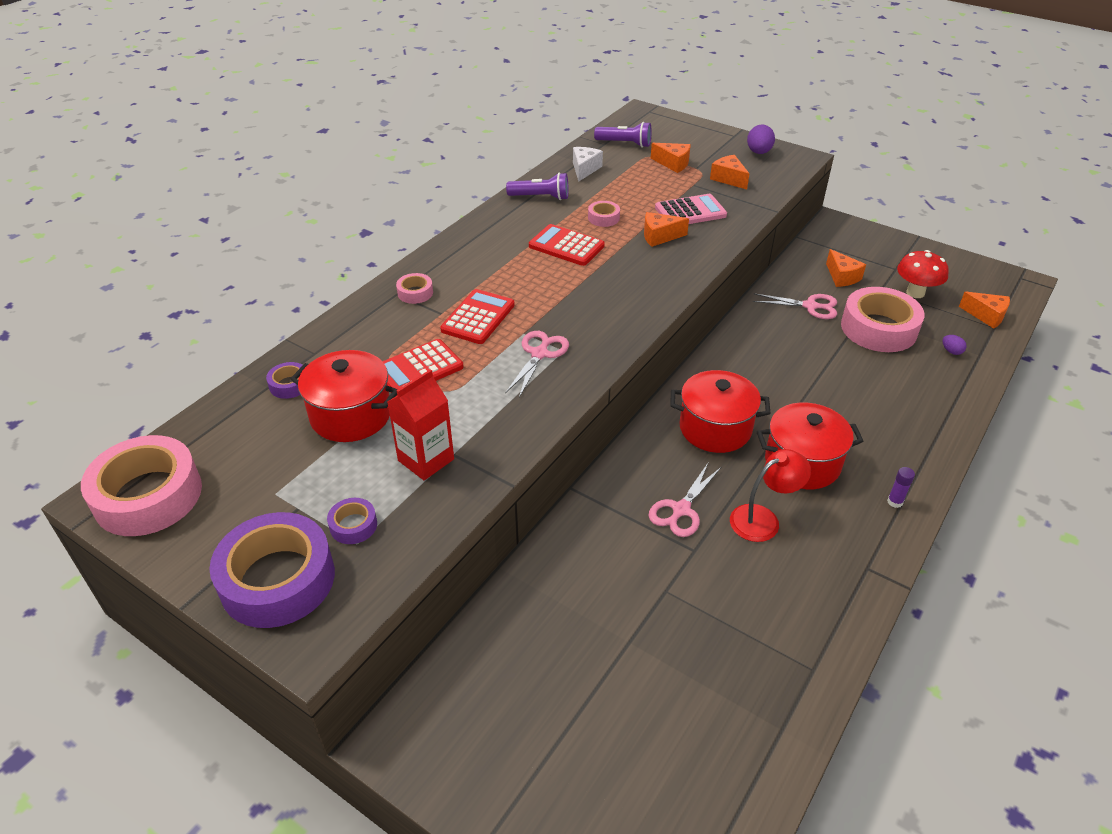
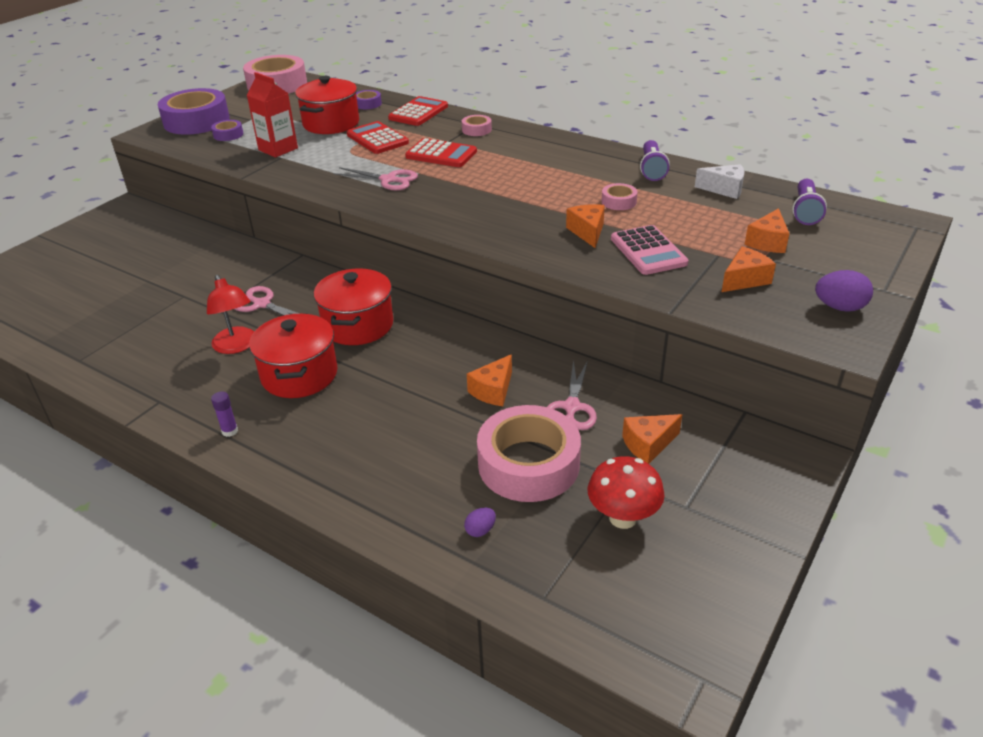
camera: 90 degrees right, 5 degrees down
(566, 246) = (558, 185): red calculator -> red calculator (418, 112)
(986, 316) = (573, 594): orange cheese -> orange cheese (493, 390)

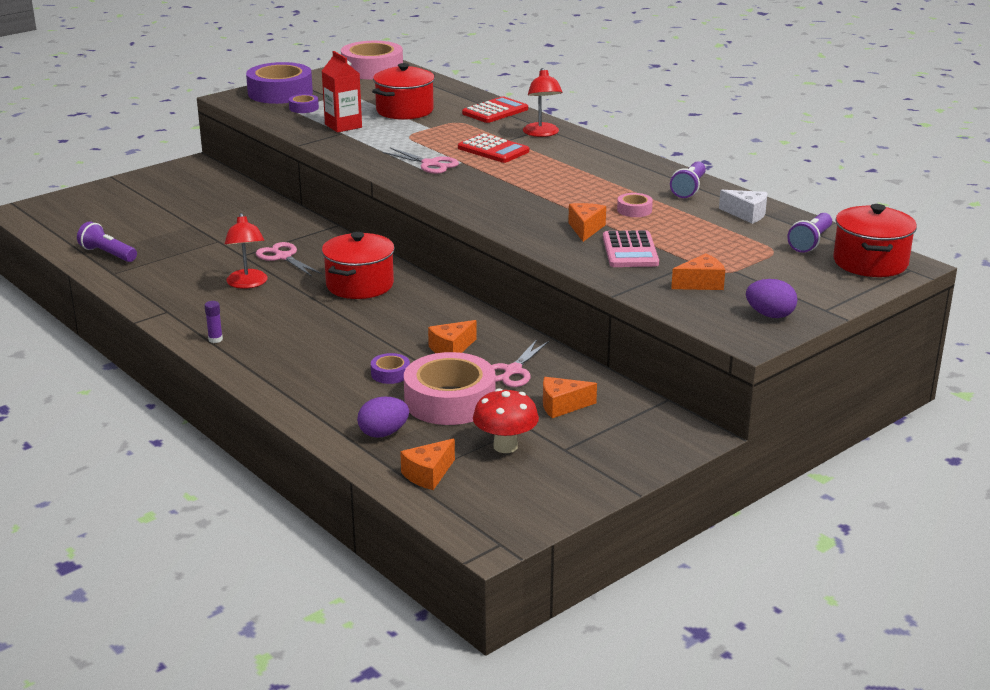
camera: 15 degrees right, 10 degrees down
(65, 335) = (107, 254): none -> purple flashlight
(299, 375) = (290, 312): red pot -> red pot (870, 262)
(367, 104) = (450, 97): purple tape -> purple tape (390, 374)
(377, 139) = (441, 129): red calculator -> none
(476, 130) = (542, 133): pink tape -> red lamp
(480, 530) = (383, 433): purple egg -> purple egg, size x1.77
(767, 242) = (749, 260): orange cheese -> orange cheese (428, 474)

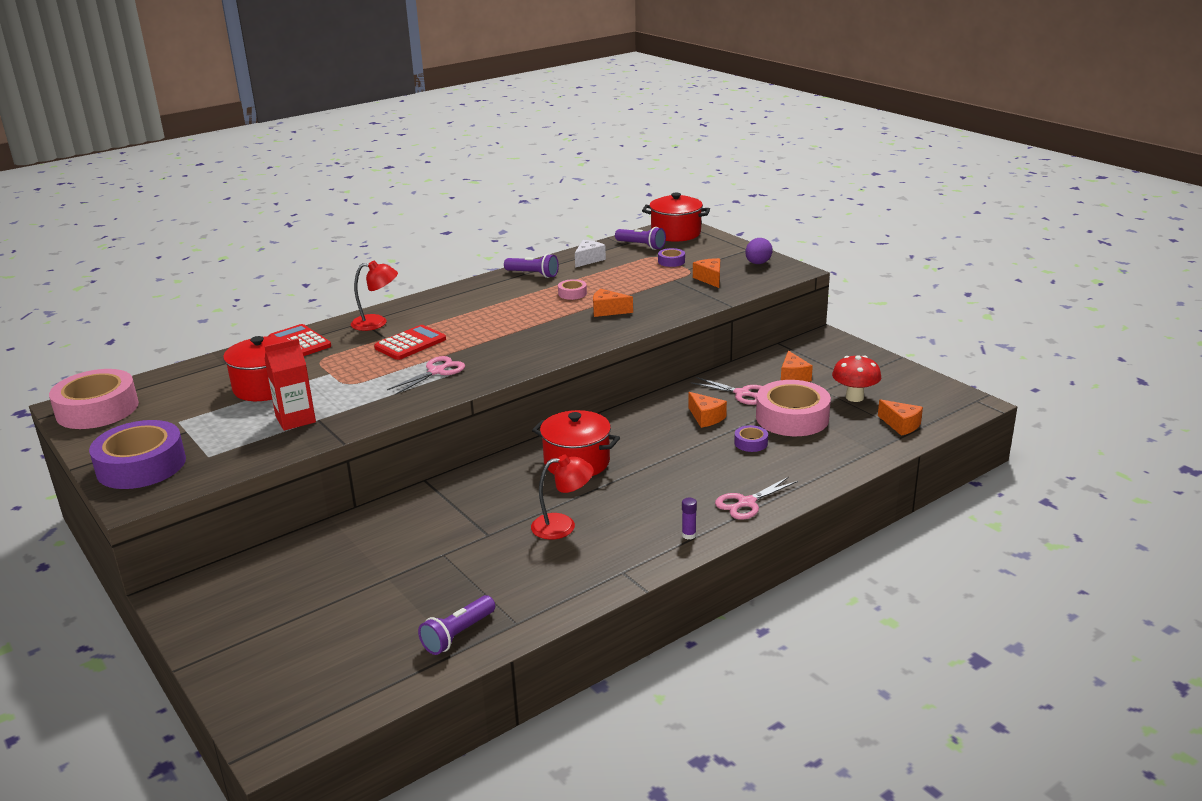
camera: 85 degrees left, 0 degrees up
(283, 257) = (500, 508): pink scissors -> pink scissors (746, 503)
(304, 108) = (214, 446): purple tape -> purple tape (671, 261)
(383, 433) = (847, 443): purple egg -> none
(630, 251) = (652, 297): pink calculator -> none

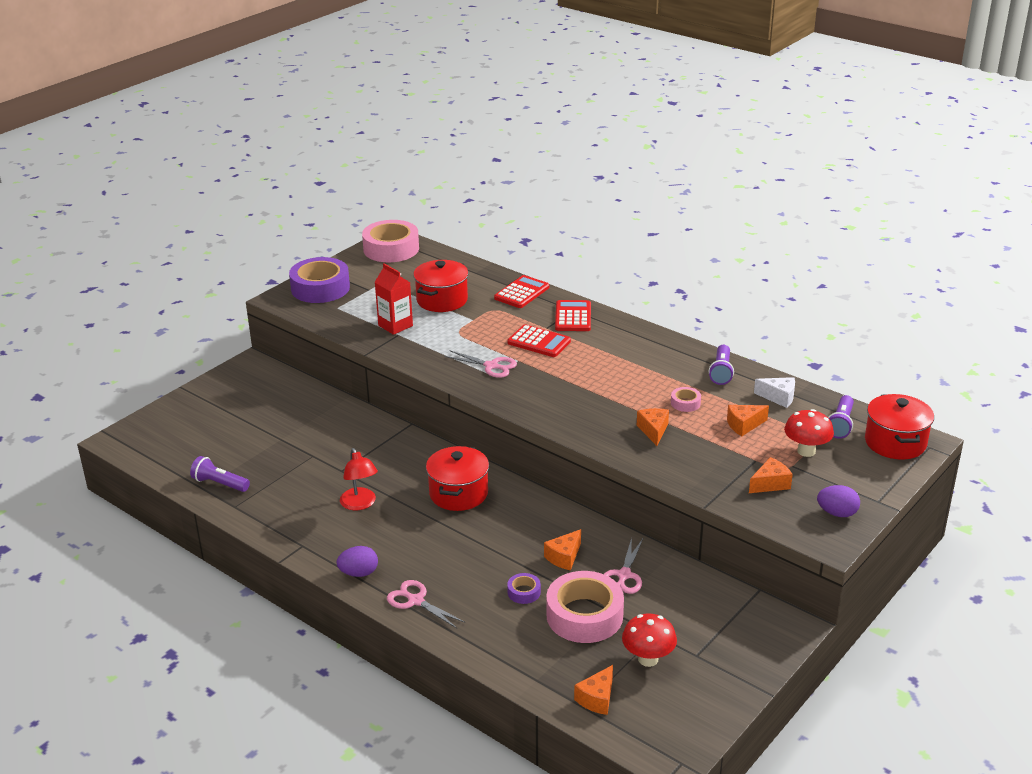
camera: 75 degrees right, 5 degrees up
(377, 323) = (573, 317): red lamp -> red calculator
(671, 261) = (806, 451): purple tape -> red mushroom
(689, 535) = (359, 573): purple glue stick -> purple egg
(793, 377) = (678, 608): orange cheese -> orange cheese (744, 425)

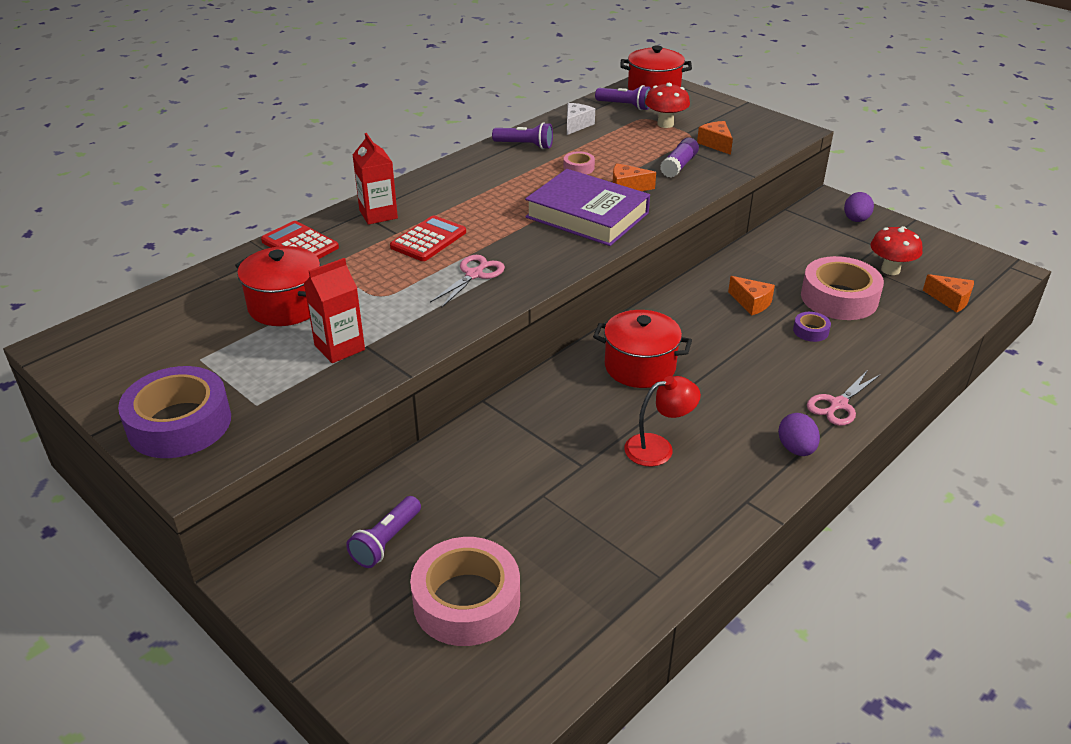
camera: 85 degrees left, 5 degrees up
(220, 484) = (602, 599): purple flashlight -> purple flashlight (386, 541)
(391, 249) = (93, 348): pink tape -> pink tape (466, 601)
(573, 317) = (378, 214): red calculator -> red carton
(596, 411) = (587, 215): none -> purple book
(624, 575) = (776, 271): pink scissors -> none
(710, 460) = (679, 166): none -> purple glue stick
(744, 425) = (621, 145): orange cheese -> none
(837, 513) = (756, 123): purple egg -> purple egg (856, 220)

